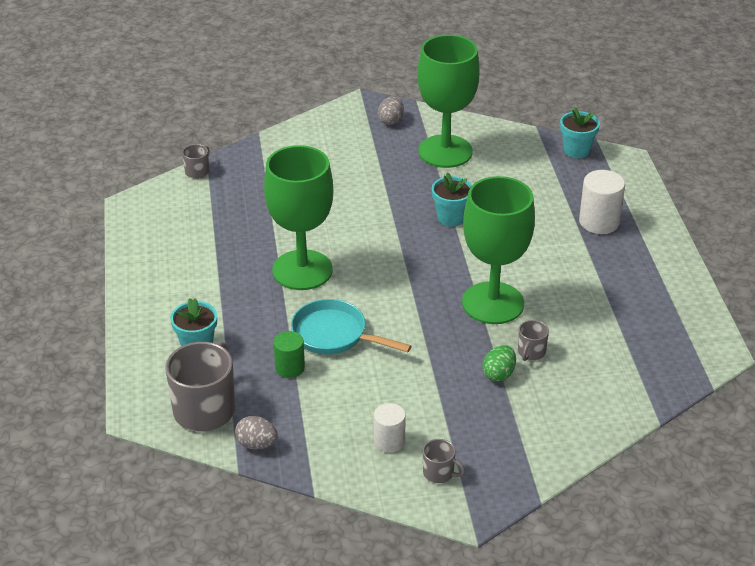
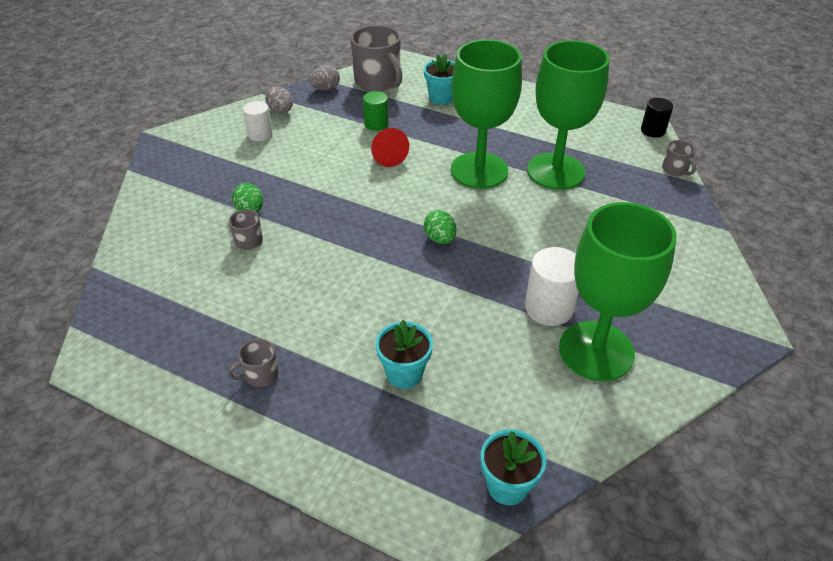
camera: 125 degrees right, 5 degrees up
(141, 198) = (653, 131): none -> black cylinder
(334, 335) = (386, 155): turquoise pan -> red cone
(391, 120) = (695, 338): grey egg -> grey egg (281, 111)
(414, 254) = (439, 239): none -> green egg
(439, 473) = (208, 141): grey mug -> grey mug (260, 375)
(451, 218) = (470, 290): turquoise flower pot -> turquoise flower pot (404, 373)
(493, 303) = (326, 251): green goblet -> green goblet (555, 171)
(599, 222) = (354, 405): white cylinder -> white cylinder (549, 308)

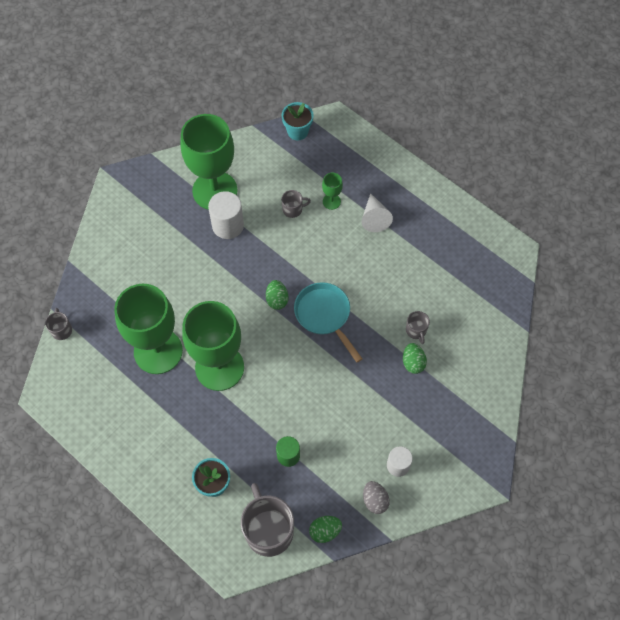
camera: 165 degrees left, 20 degrees up
(260, 375) = (415, 219): grey mug -> grey mug (293, 209)
(325, 89) = (325, 531): grey egg -> green egg
(328, 363) = (374, 218): none -> white cone
(372, 234) = (324, 315): none -> turquoise pan
(386, 155) = (290, 407): red cone -> none
(404, 373) = (331, 201): turquoise flower pot -> green goblet
(653, 131) = (45, 384): black cylinder -> none

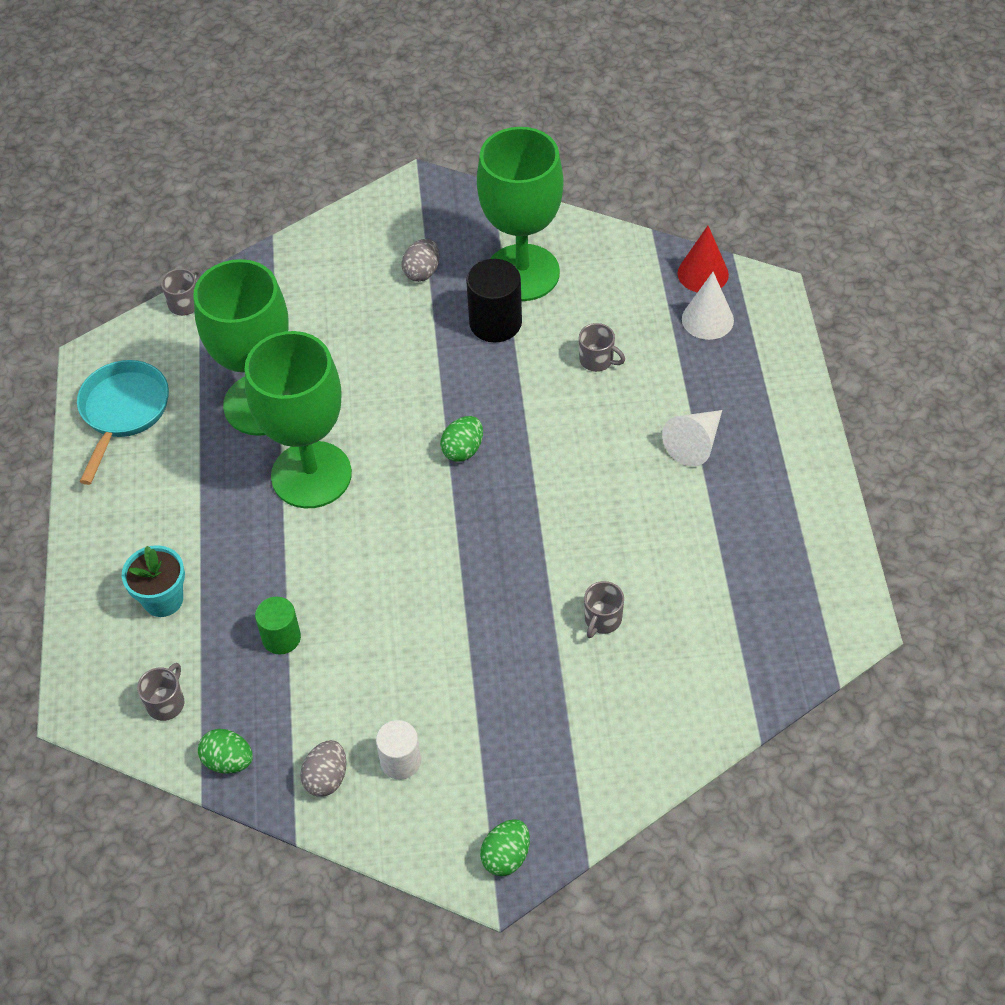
camera: 45 degrees right, 10 degrees down
(166, 225) = (422, 272): none -> grey egg
(228, 225) = (495, 323): white cylinder -> black cylinder
(268, 530) = (166, 703): grey mug -> grey mug, size x0.48
(297, 131) = (703, 273): turquoise flower pot -> red cone
(321, 153) = (707, 319): none -> white cone
(324, 315) = (502, 512): turquoise pan -> turquoise pan (123, 412)
(331, 201) = (658, 385): green goblet -> none
(413, 362) = (555, 655): green egg -> green egg (506, 856)

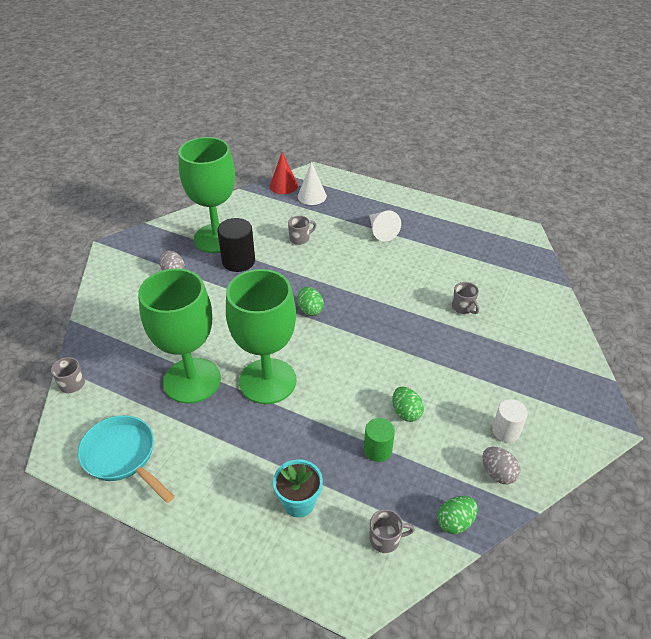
camera: 60 degrees left, 10 degrees down
(166, 703) = (385, 539): grey mug -> grey mug turned 120 degrees clockwise
(506, 856) = (595, 412): green egg -> green egg (406, 412)

